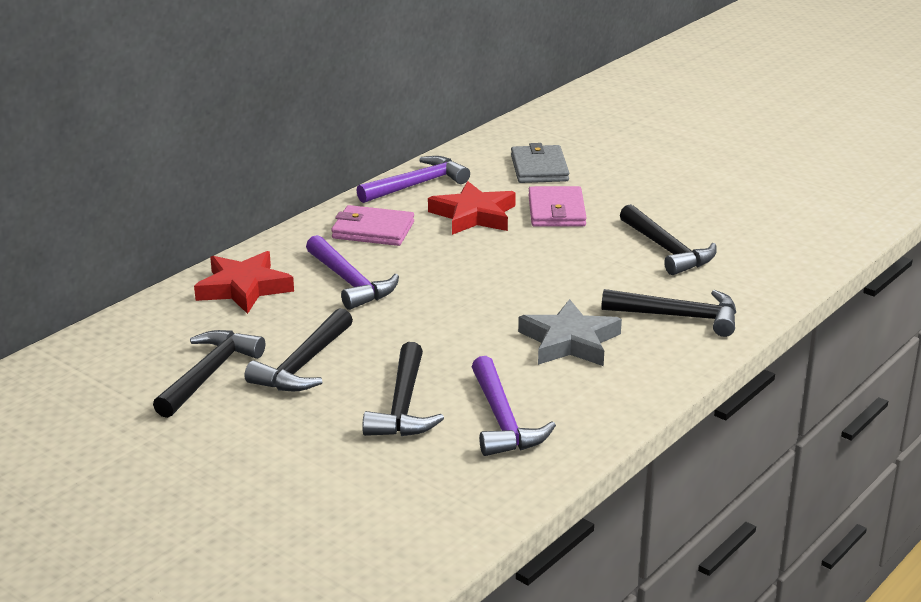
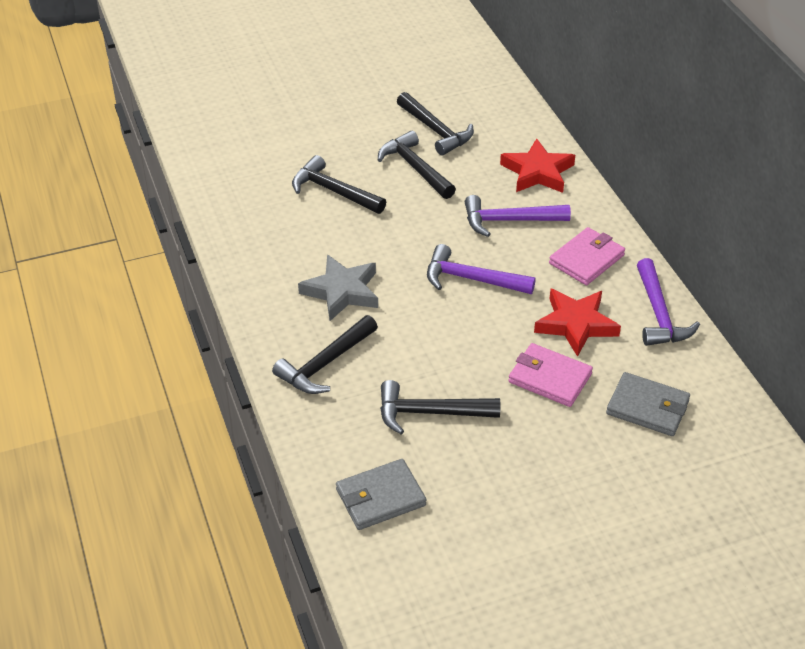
camera: 120 degrees right, 15 degrees up
(502, 420) = (281, 224): purple hammer -> purple hammer (472, 279)
(784, 244) = (380, 497): none -> grey wallet

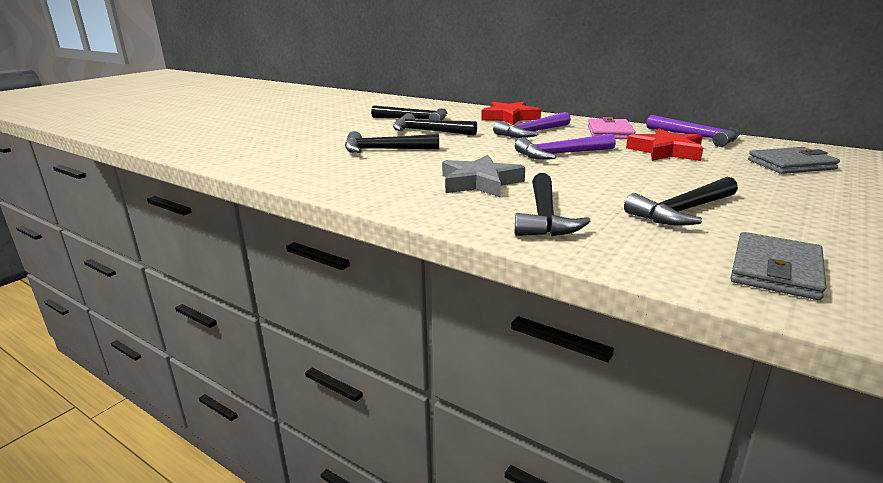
camera: 35 degrees left, 20 degrees down
(550, 378) = (710, 172): pink wallet -> none

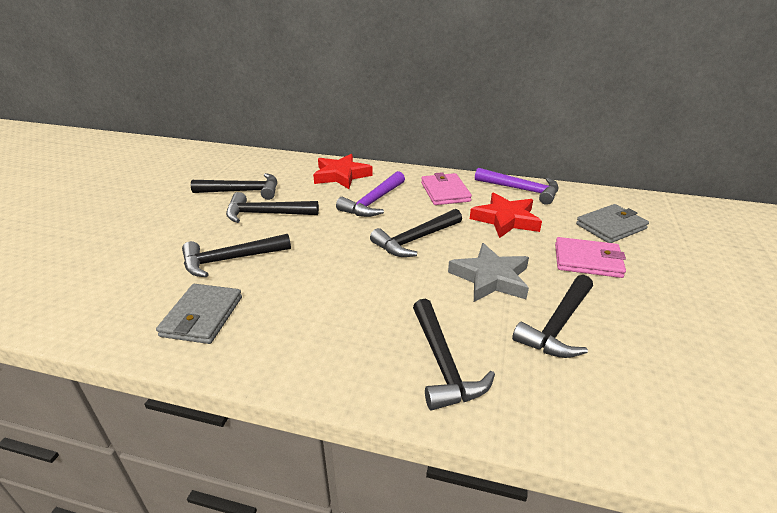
camera: 20 degrees left, 10 degrees up
(480, 182) = (356, 309): grey star -> grey star (490, 278)
(561, 154) = (416, 240): purple hammer -> black hammer
(746, 181) = (587, 261): none -> pink wallet
(775, 270) = (666, 411): grey wallet -> grey wallet (202, 316)

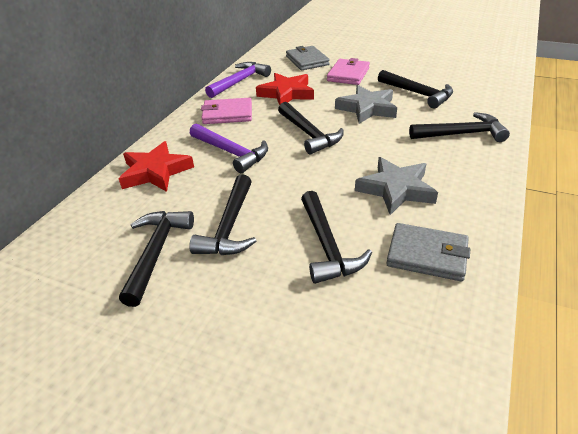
camera: 80 degrees left, 5 degrees up
(309, 299) = (396, 189): none -> grey star

